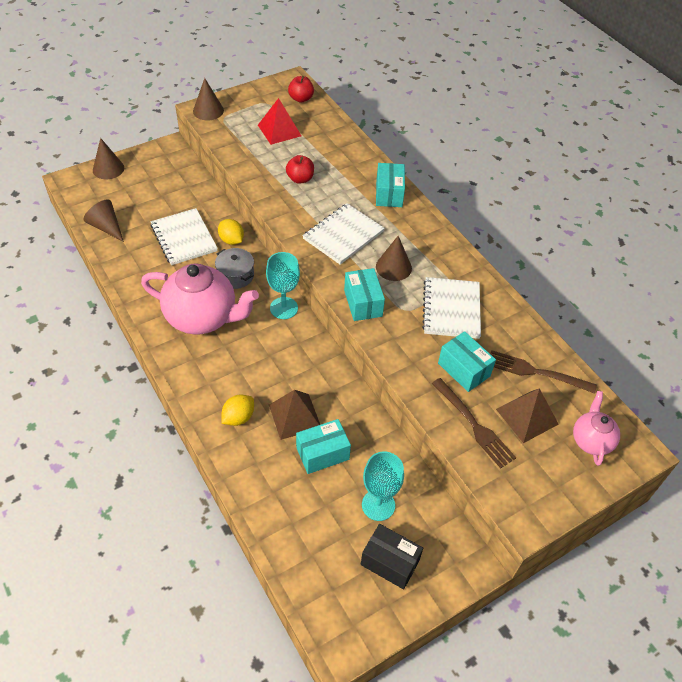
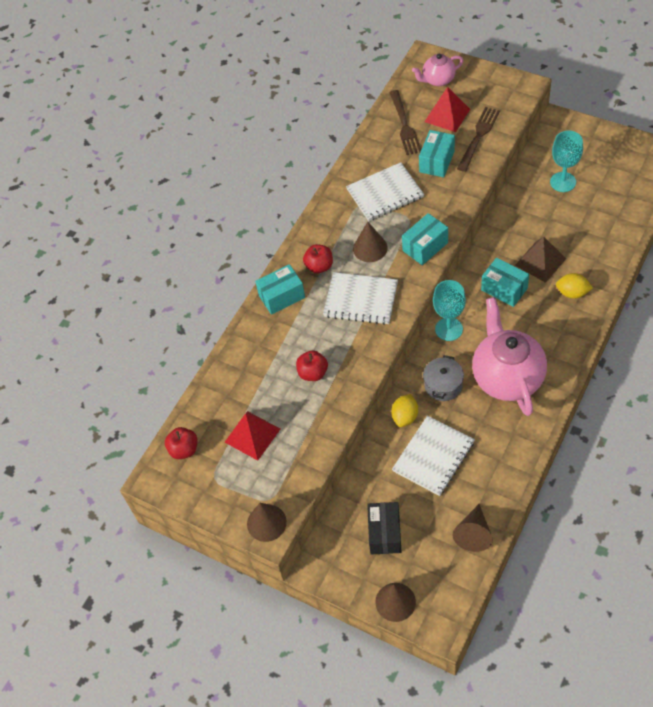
camera: 110 degrees left, 5 degrees up
(322, 453) = (554, 230): turquoise box -> turquoise box (504, 289)
(390, 562) = (594, 158): black box -> black box (384, 533)
(401, 228) = (319, 266): none -> red apple
(527, 416) = (447, 115): brown pyramid -> red pyramid

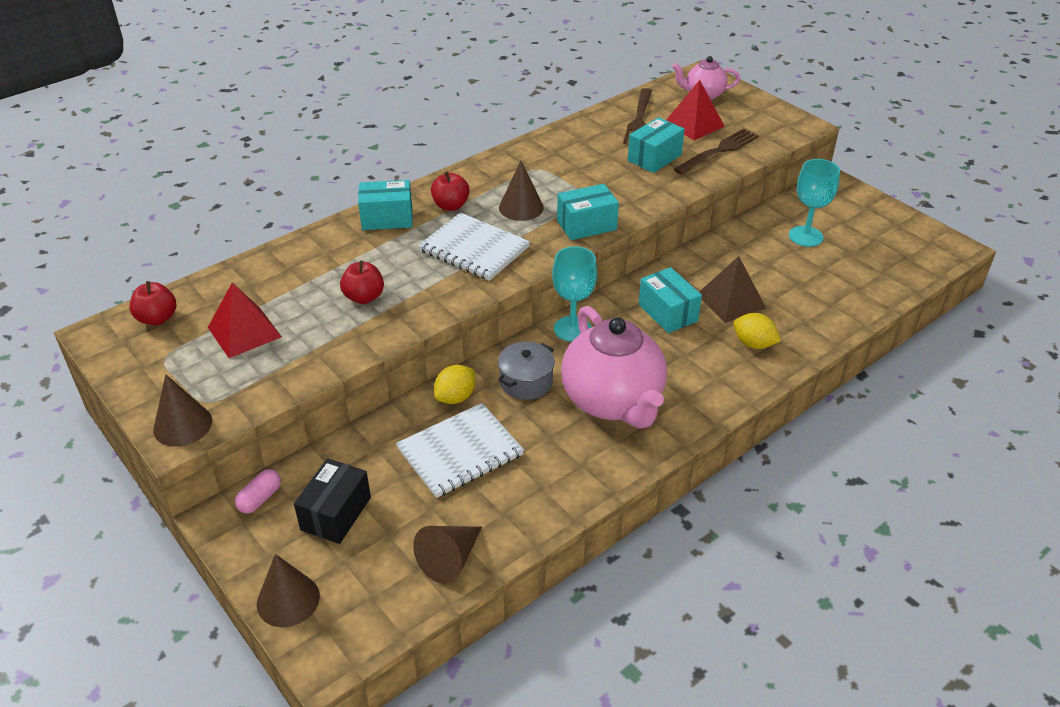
camera: 15 degrees right, 15 degrees down
(330, 544) = (260, 498): none -> pink capsule
(385, 193) = (574, 167): white notebook -> none
(507, 377) = (613, 402): pink teapot -> pink teapot turned 150 degrees clockwise

